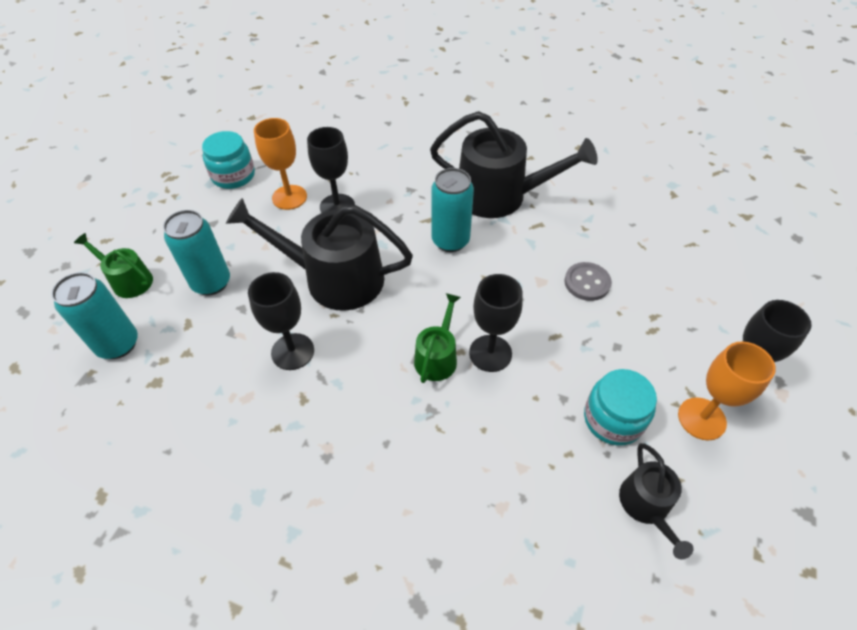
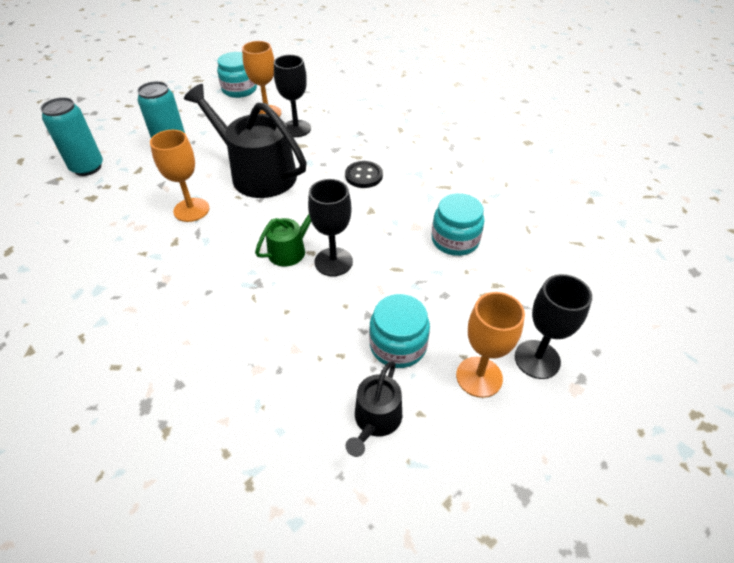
camera: 25 degrees right, 5 degrees down
(128, 280) = (123, 133): green watering can -> none
(292, 351) = (191, 210): black goblet -> orange goblet
(450, 241) = (363, 176): turquoise can -> black button
(499, 196) = (429, 157): black watering can -> none
(587, 283) = (455, 240): grey button -> turquoise jar

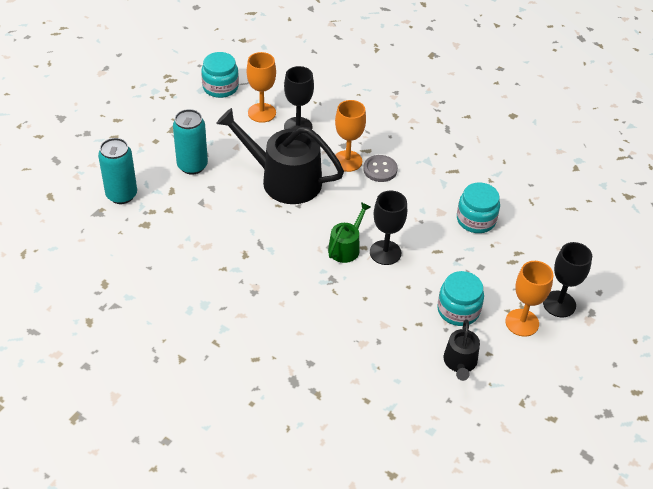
camera: 15 degrees left, 0 degrees up
(191, 210) = (243, 223): orange goblet -> orange goblet (347, 161)
(363, 176) = (380, 169): black button -> grey button

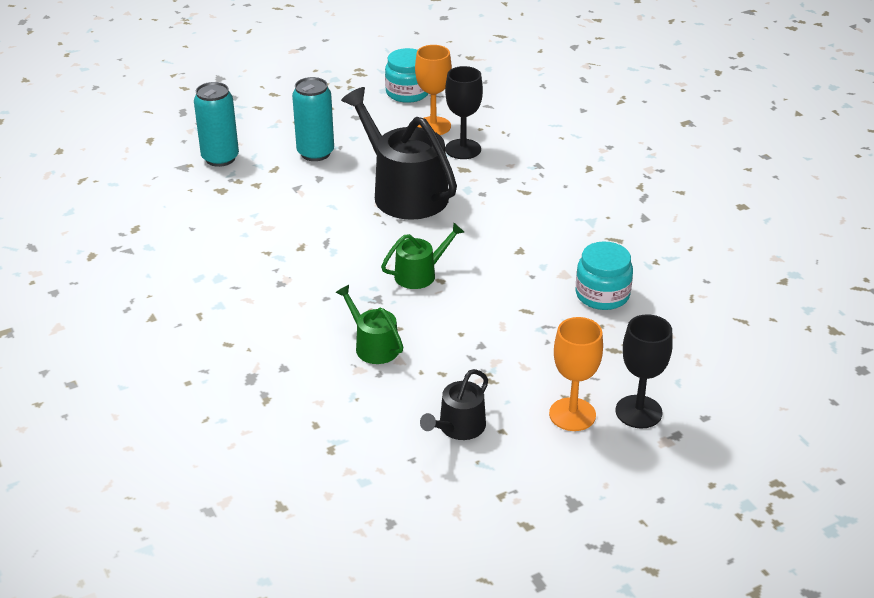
camera: 30 degrees right, 10 degrees down
(347, 161) = (493, 195): orange goblet -> none
(358, 320) = (373, 346): none -> green watering can
(380, 169) = (525, 213): grey button -> none
(385, 252) = (461, 293): black goblet -> none
(458, 310) = (502, 375): turquoise jar -> none

